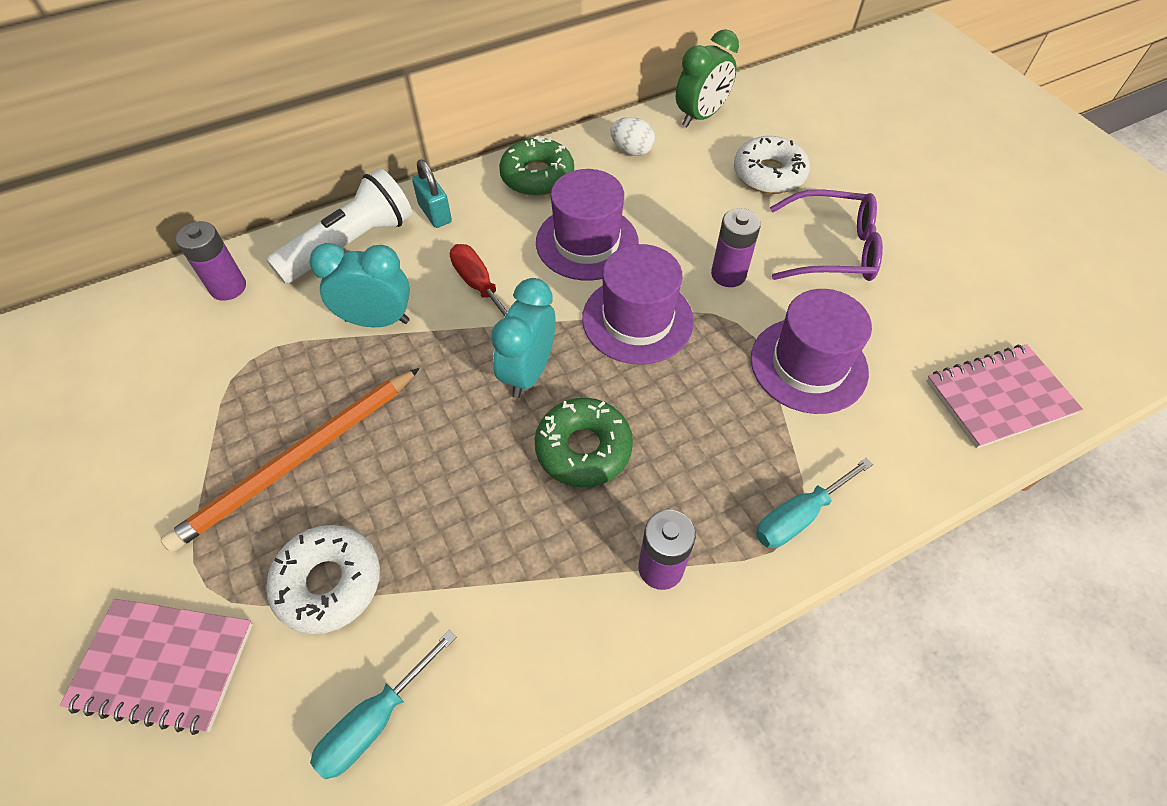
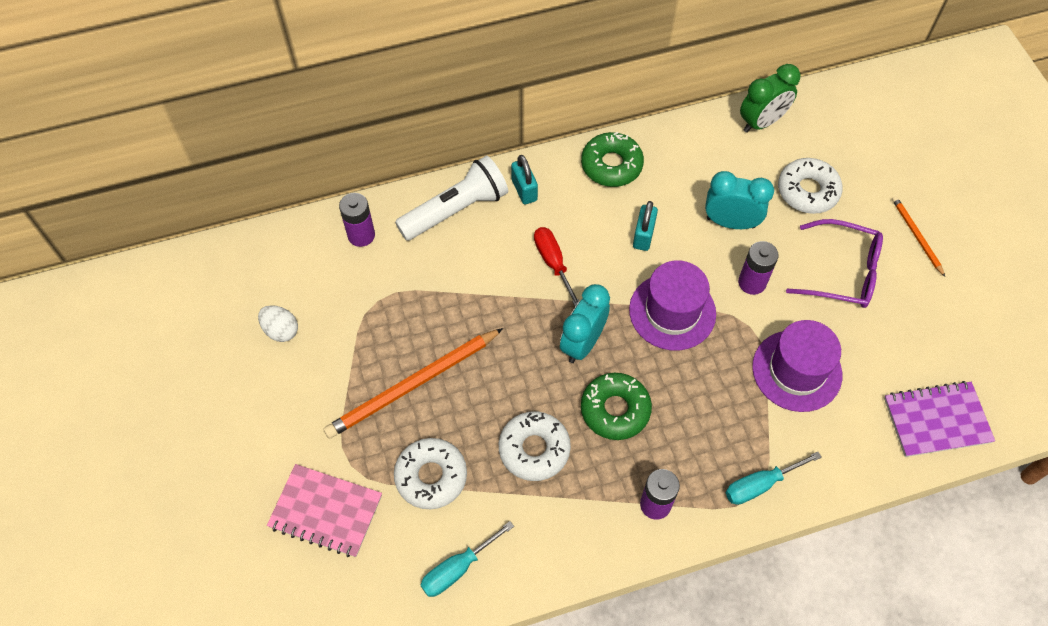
camera: 10 degrees right, 5 degrees up
(377, 320) = (473, 282): turquoise clock -> turquoise clock (730, 222)
(477, 519) = (534, 449): none -> white donut
(587, 242) = (643, 236): purple hat -> turquoise padlock
(631, 150) = (695, 150): white egg -> white egg (281, 330)
(904, 202) = (916, 236): none -> orange pencil
(999, 397) = (936, 420): pink notebook -> purple notebook

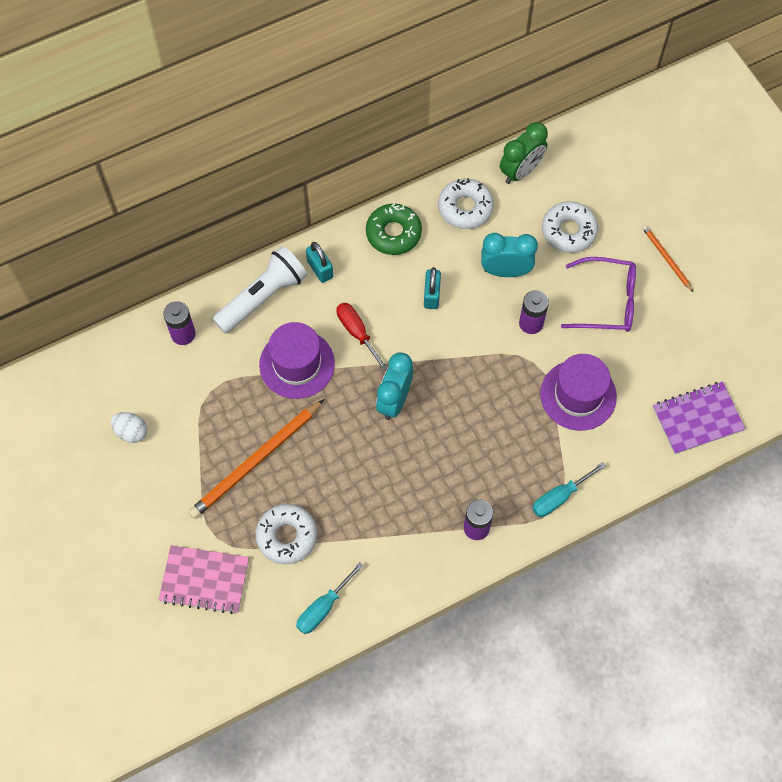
camera: 10 degrees left, 5 degrees up
(534, 449) = (369, 499): white donut -> white donut (465, 208)
(615, 410) = (431, 454): green donut -> none
(672, 311) = (466, 360): purple hat -> purple hat (297, 364)

